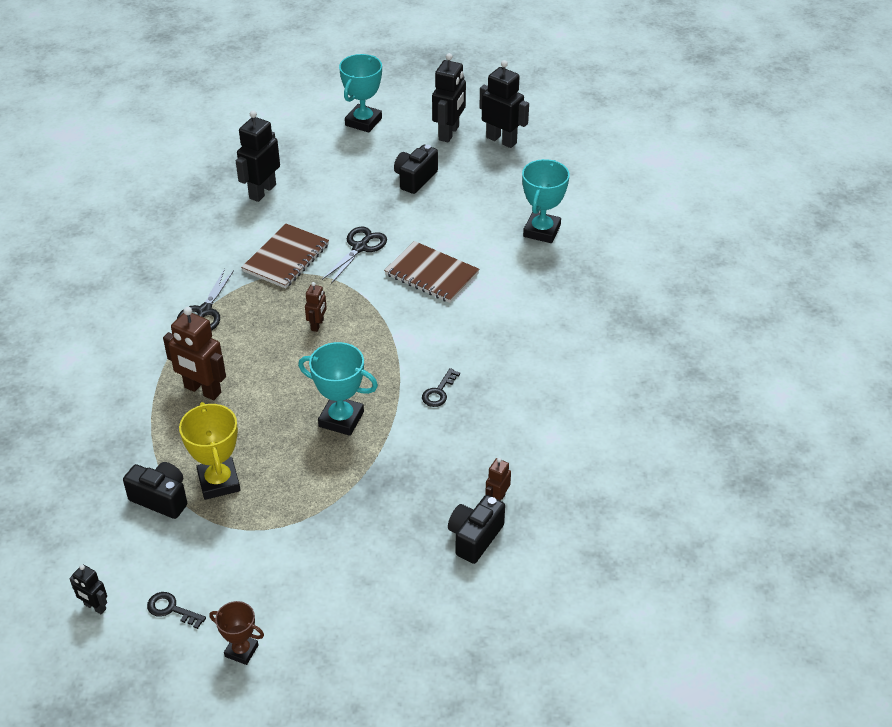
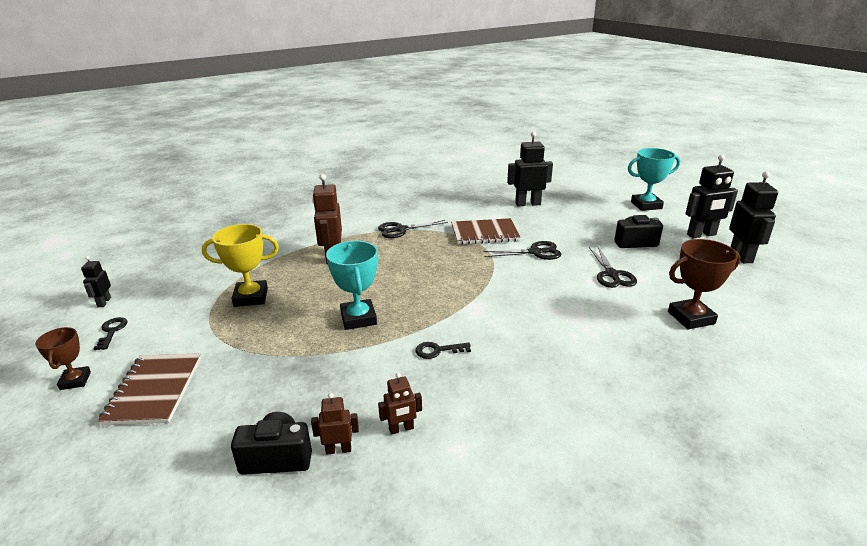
camera: 55 degrees right, 15 degrees down
(161, 498) = (219, 284): black camera -> none
(219, 482) = (251, 297): yellow trophy -> yellow trophy turned 45 degrees clockwise
(317, 325) = (440, 269): brown robot -> brown robot (401, 429)
(431, 274) = (556, 290): brown notebook -> brown notebook (154, 390)
(446, 228) = (611, 274): none -> black scissors
(541, 231) = (691, 318): turquoise trophy -> brown trophy

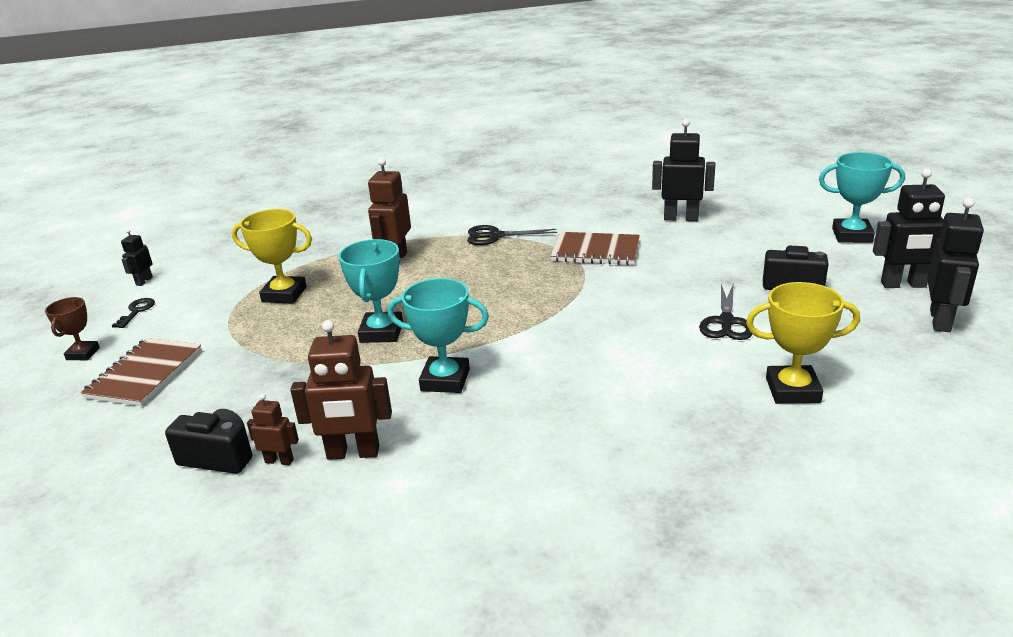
camera: 20 degrees right, 0 degrees up
(401, 429) = (353, 453): brown robot -> brown robot, size x1.87
(438, 350) = (445, 380): black key -> turquoise trophy
(535, 252) = (644, 282): black scissors -> none
(691, 318) = (792, 390): brown trophy -> yellow trophy

